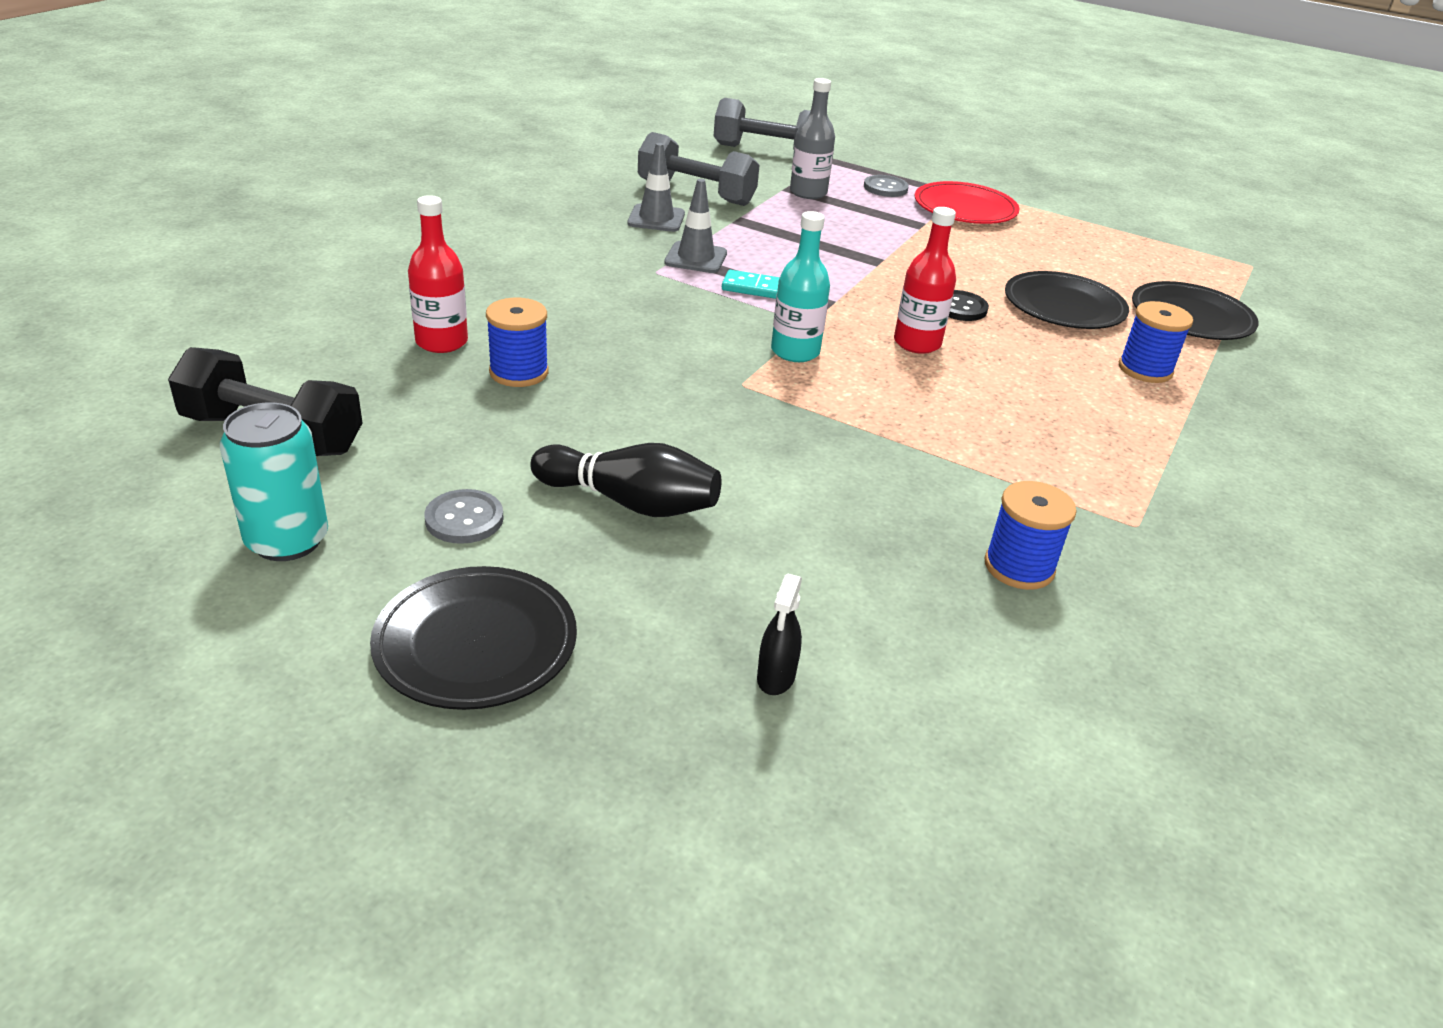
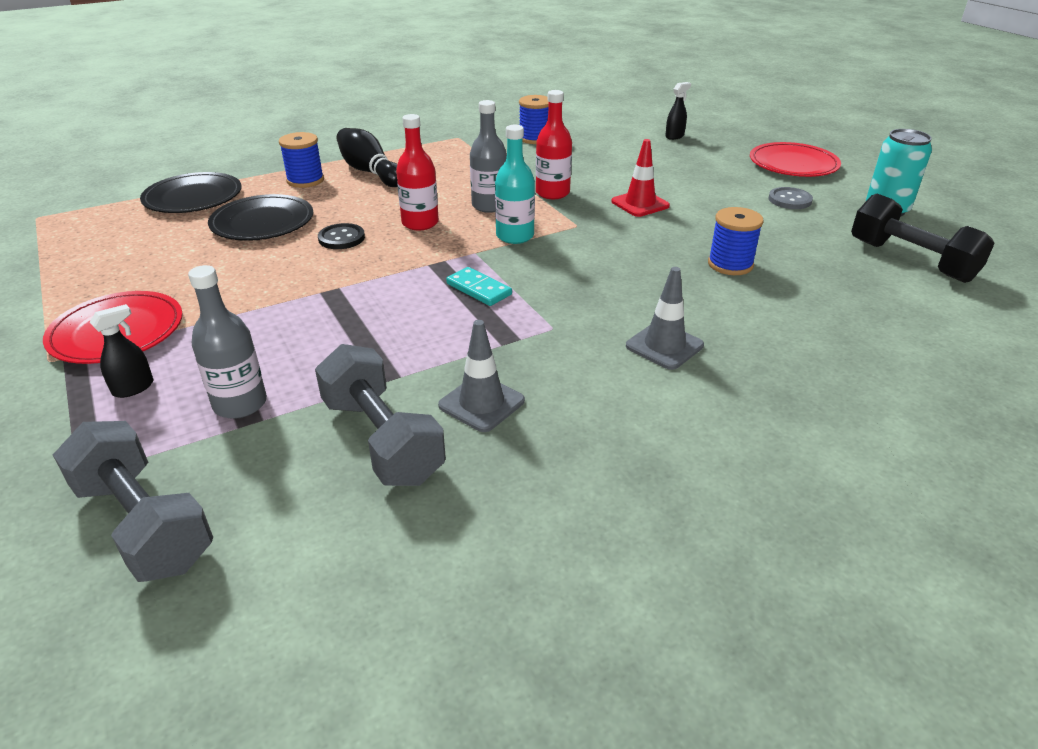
camera: 145 degrees left, 0 degrees up
(441, 342) = (785, 300): red bottle -> red bottle (552, 193)
(476, 643) = (793, 164): black plate -> red plate
(630, 502) = (696, 189): black bowling pin -> black bowling pin (370, 172)
(694, 444) = (640, 204): none -> red traffic cone
(696, 258) = (497, 334): grey traffic cone -> grey traffic cone (664, 346)
(880, 387) = (489, 206): none -> grey bottle
(885, 188) = (133, 388): grey button -> black spray bottle

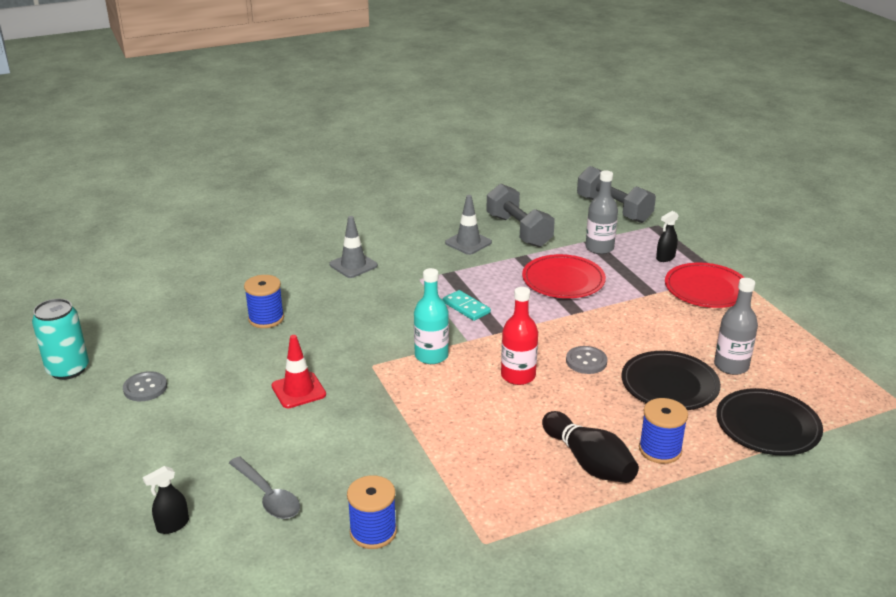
camera: 175 degrees left, 5 degrees down
(341, 238) = (586, 361): black button -> grey button
(489, 206) = (451, 396): grey bottle -> grey bottle (731, 366)
(552, 193) = (381, 412): red bottle -> none
(619, 149) = (268, 496): none -> grey spoon
(793, 164) = (78, 448): red plate -> red plate (563, 280)
(910, 261) = (122, 315): black dumbbell -> none

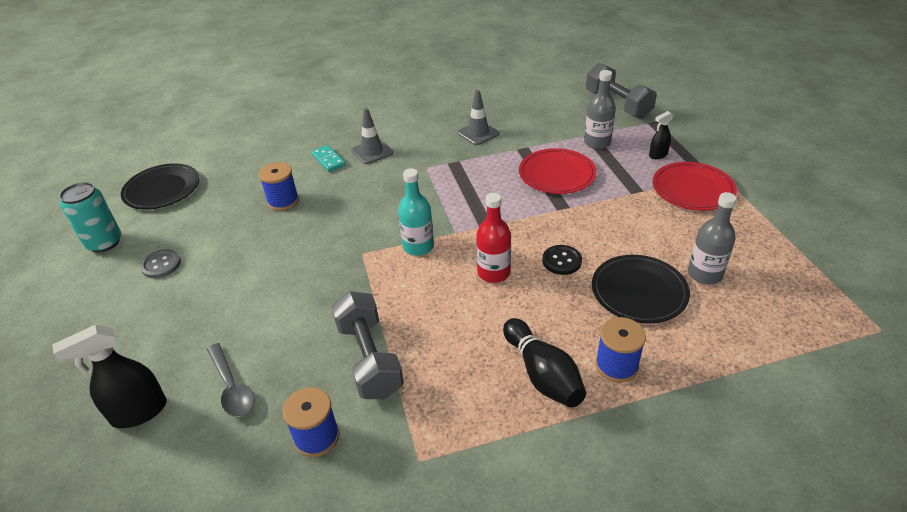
camera: 10 degrees right, 10 degrees up
(172, 525) = (139, 412): black spray bottle -> black spray bottle, size x1.77
(298, 390) = (290, 276): red traffic cone -> none
(466, 307) = (461, 198): turquoise domino -> turquoise domino (328, 160)
(519, 231) = (526, 123): grey dumbbell -> grey dumbbell (369, 359)
(586, 361) = (561, 261): grey button -> black button
(767, 426) = (732, 346): black plate -> black plate (162, 189)

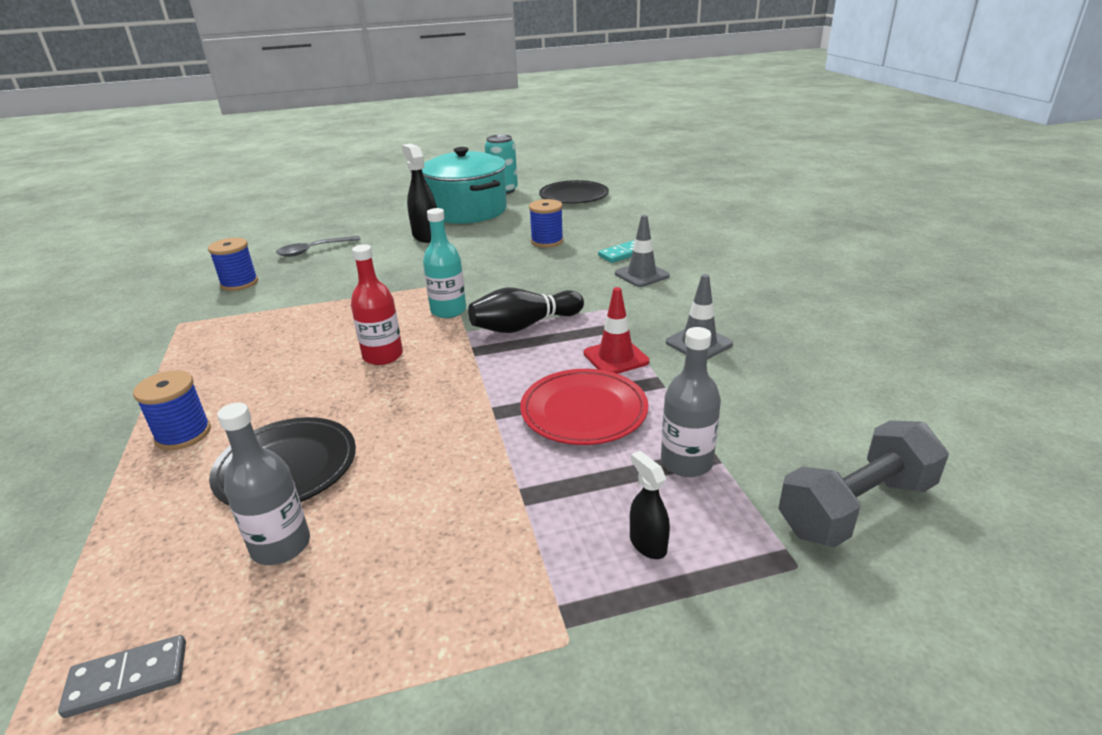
camera: 90 degrees right, 10 degrees down
(139, 412) = (314, 227): black spray bottle -> black spray bottle (426, 236)
(161, 265) = (467, 211): grey button -> turquoise pot
(369, 359) = (303, 297): grey dumbbell -> none
(495, 163) = (616, 357): none -> red traffic cone
(542, 374) = (213, 383): black bowling pin -> black bowling pin (524, 326)
(561, 261) = (380, 405): black button -> none
(692, 189) = (518, 578): red plate -> none
(807, 304) = (128, 678): none -> grey domino

